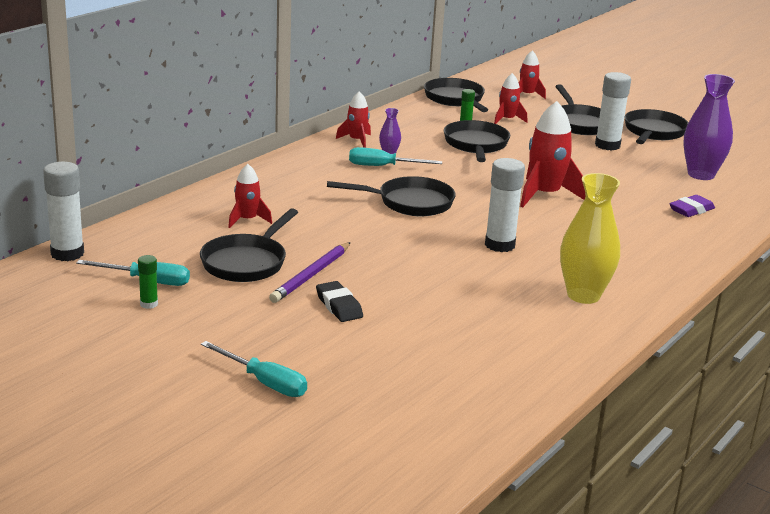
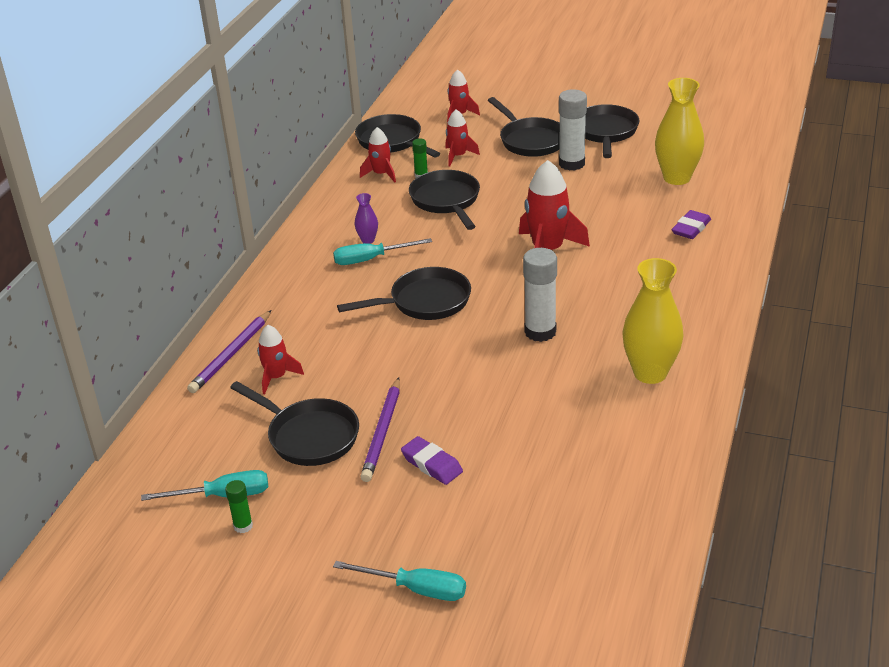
camera: 15 degrees left, 10 degrees up
(67, 253) = (117, 485): white glue stick -> none
(221, 197) = (231, 354): none -> purple pencil
(246, 262) = (309, 436): black pan -> black pan turned 60 degrees counterclockwise
(339, 306) = (432, 464): black eraser -> purple eraser
(356, 140) = (325, 230): red rocket -> red rocket (381, 174)
(701, 175) = (676, 178): purple vase -> yellow vase

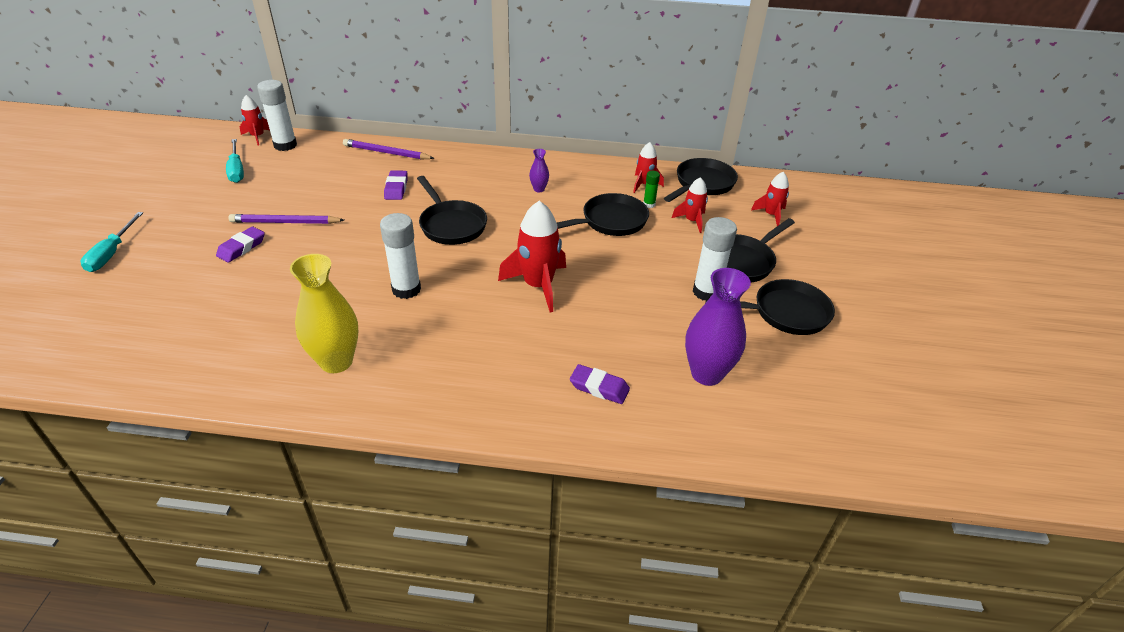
camera: 75 degrees right, 5 degrees up
(165, 453) = (285, 145): none -> white glue stick
(243, 526) = (204, 181): green glue stick -> none
(276, 377) = (358, 173): red rocket -> red rocket (258, 136)
(309, 436) = (288, 193): black pan -> none
(329, 344) = (396, 188): none -> purple eraser
(371, 259) = (511, 194): turquoise screwdriver -> none
(676, 178) = (706, 374): yellow vase -> purple vase

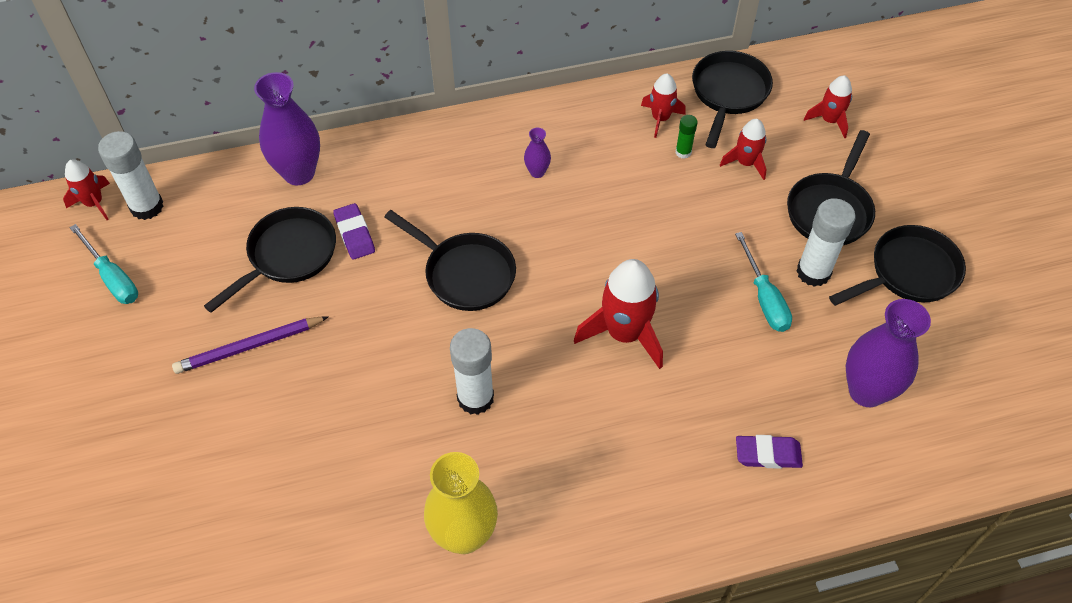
camera: 20 degrees left, 15 degrees up
(112, 253) = (56, 485): turquoise screwdriver -> turquoise screwdriver (764, 298)
(241, 248) = (223, 410): purple eraser -> none
(386, 153) = (299, 173): purple pencil -> purple vase
(610, 221) = (652, 198): black pan -> black pan (288, 255)

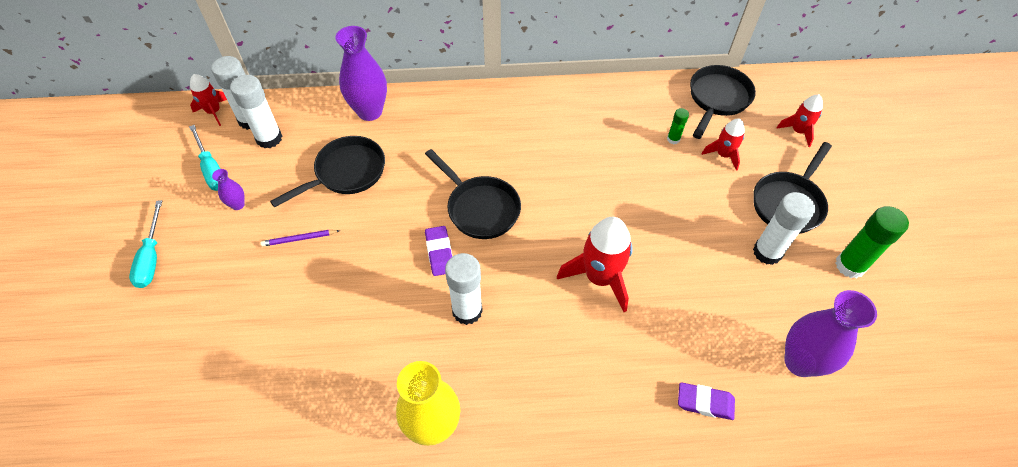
camera: 10 degrees right, 0 degrees up
(177, 227) = (269, 138): none -> white glue stick
(249, 346) = (299, 239): purple pencil -> purple pencil, size x0.61
(354, 234) = (401, 164): purple eraser -> purple eraser (439, 253)
(537, 172) = (553, 137): purple vase -> purple vase (238, 205)
(660, 118) = (659, 110): red rocket -> none
(764, 298) = (722, 267): turquoise screwdriver -> turquoise screwdriver (151, 257)
(908, 272) = (850, 265): black pan -> green glue stick

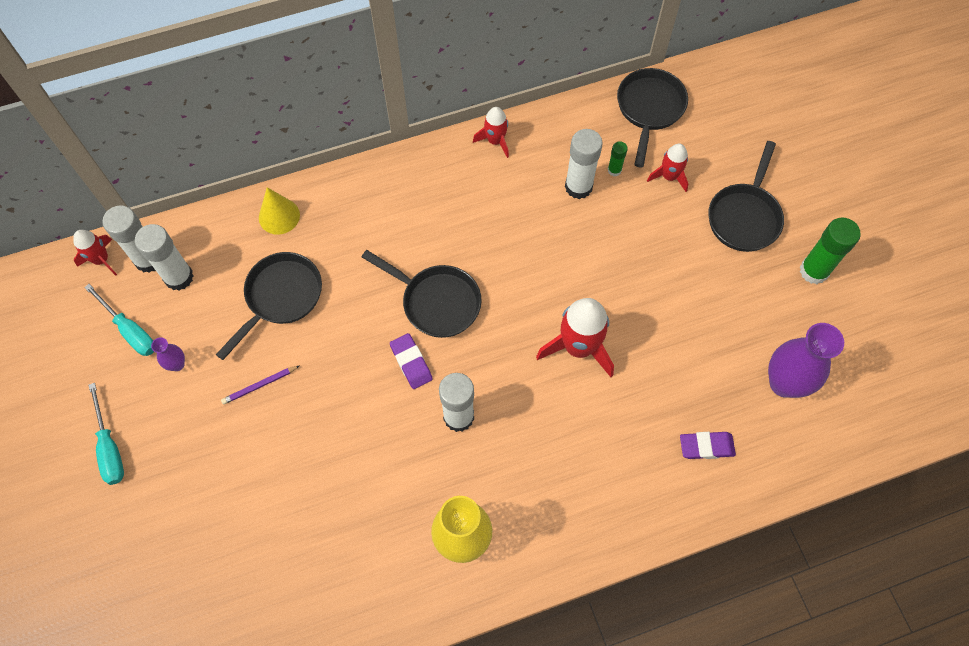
camera: 15 degrees left, 10 degrees up
(370, 111) = (279, 216): purple vase -> yellow cone
(767, 252) = (734, 277): white glue stick -> white glue stick (578, 187)
(798, 131) = (739, 129): red rocket -> red rocket (495, 141)

